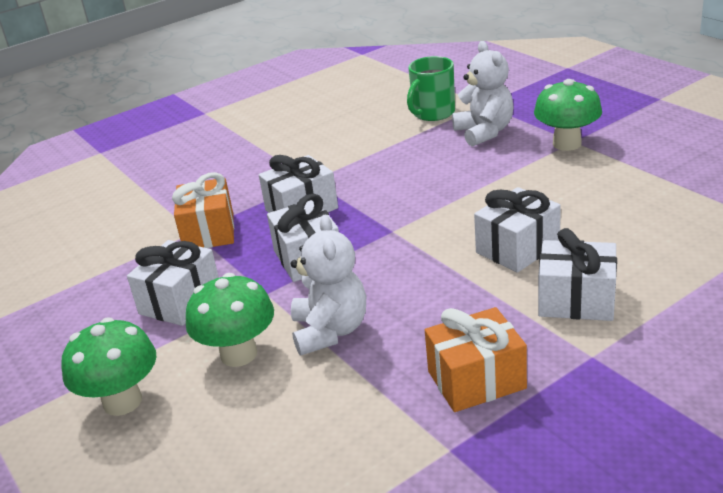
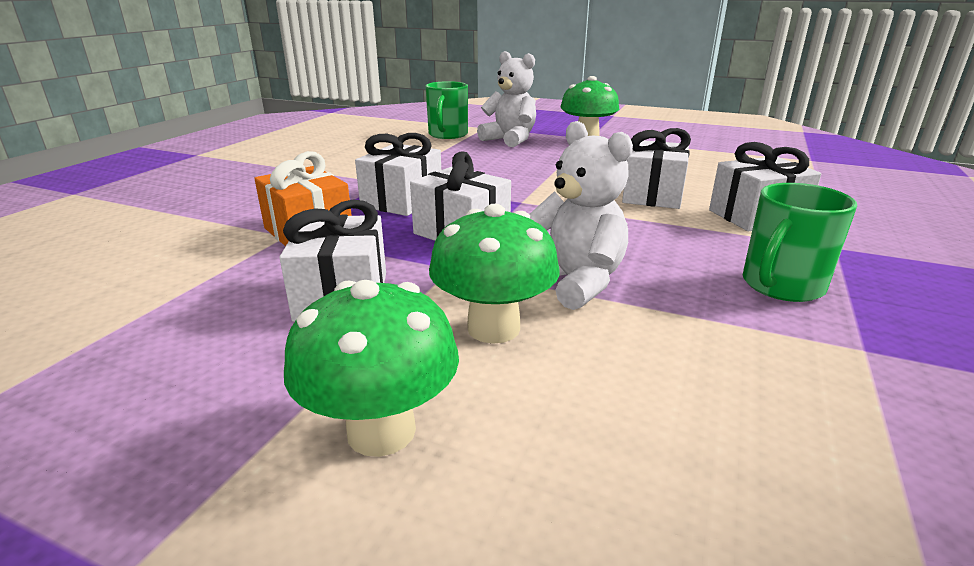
camera: 35 degrees left, 5 degrees down
(476, 380) = (781, 285): orange gift -> green mug

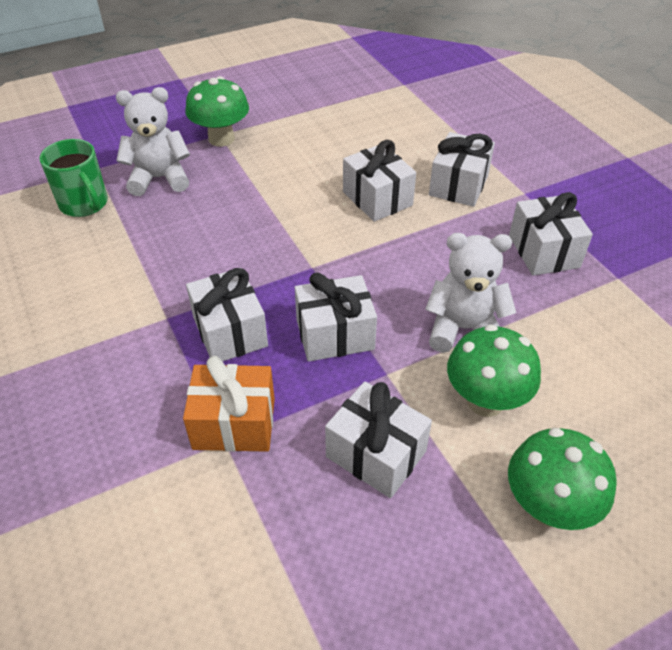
camera: 50 degrees left, 20 degrees up
(781, 285) = (544, 251): green mug -> white gift

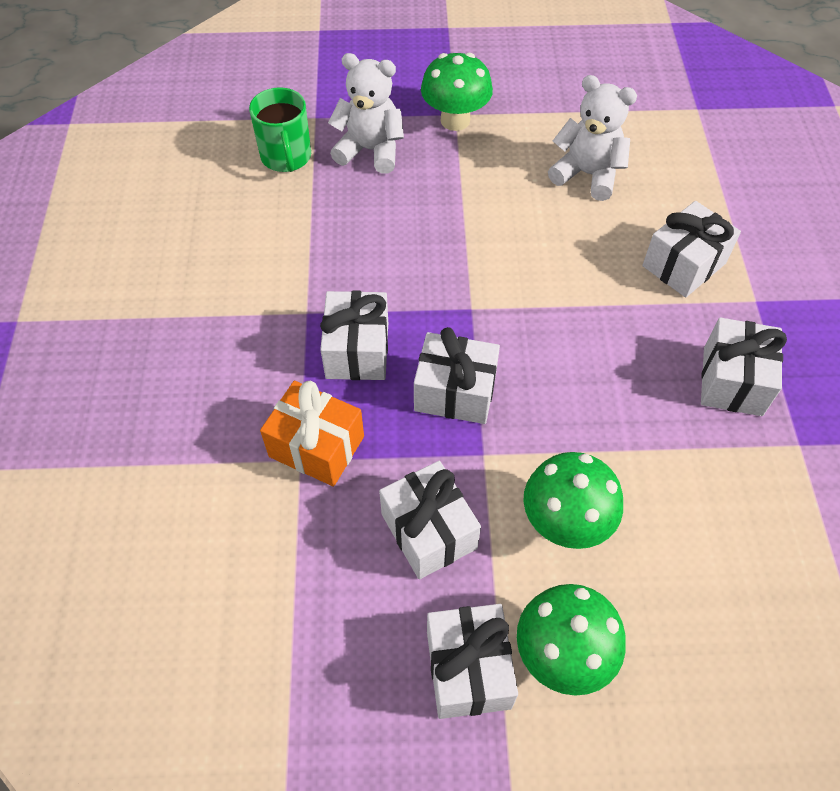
camera: 25 degrees right, 10 degrees up
(377, 198) = (583, 250): white gift -> white gift (468, 669)
(463, 329) = (589, 437): white teddy bear -> white teddy bear (587, 174)

